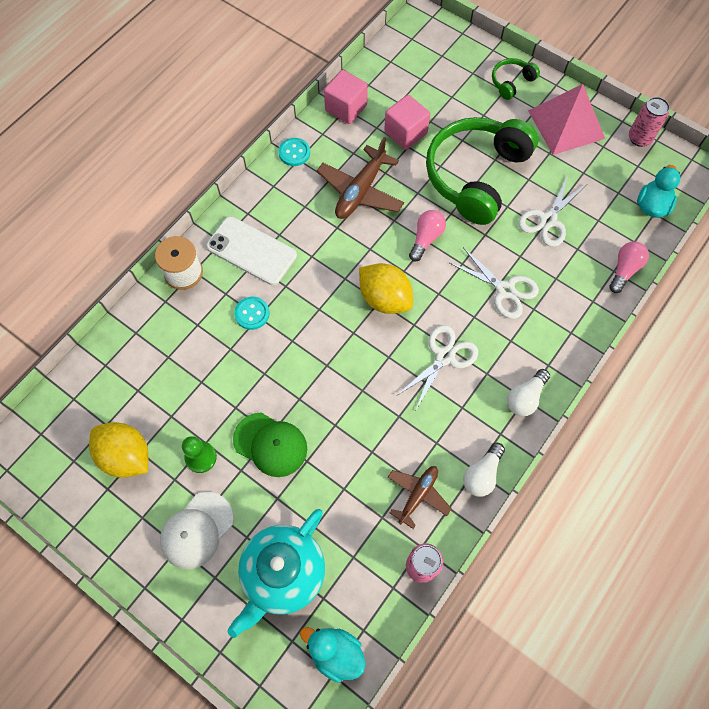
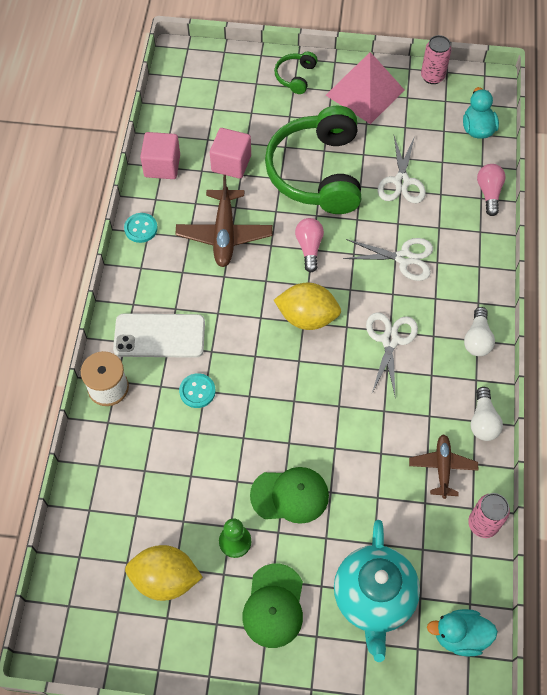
camera: 30 degrees left, 5 degrees down
(197, 530) = (274, 606): white cap -> green cap

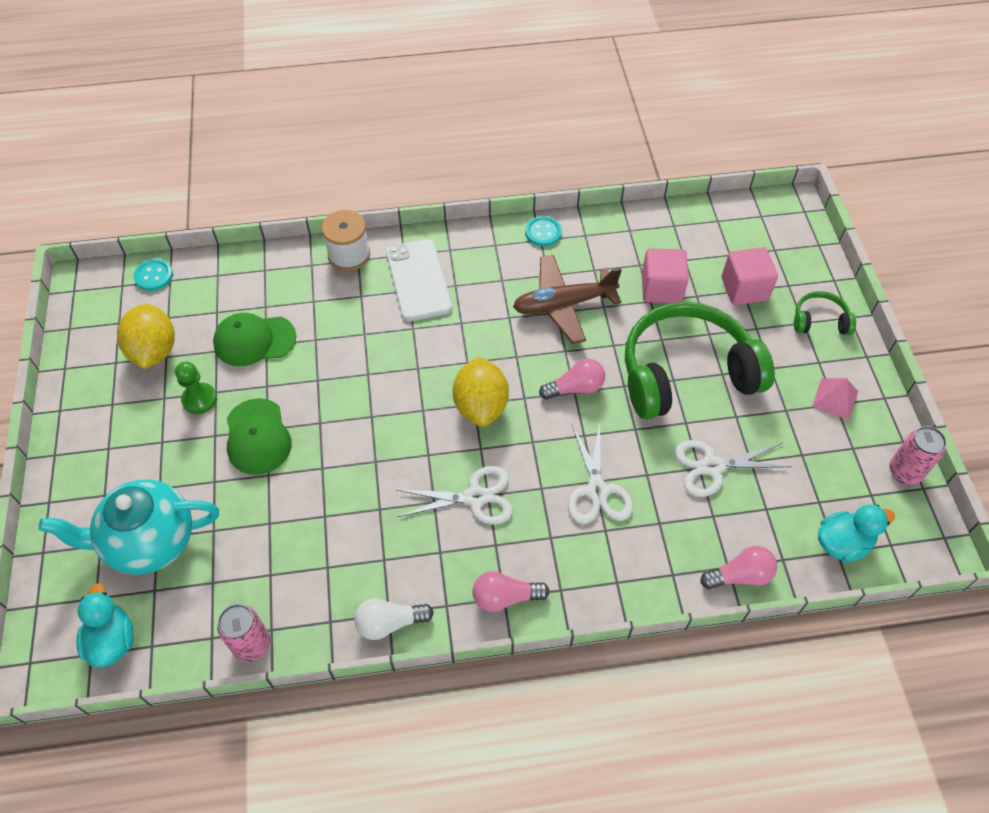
camera: 75 degrees right, 5 degrees down
(162, 166) = (630, 229): pink cube -> pink cube (744, 289)
(197, 391) = (362, 327): turquoise button -> turquoise button (154, 276)
(274, 606) = (134, 449): green cap -> green cap (254, 340)
(365, 92) = (835, 399): pink pyramid -> pink pyramid, size x0.49
(442, 467) = (318, 586): brown plane -> none
(477, 339) = (505, 597): white light bulb -> pink light bulb

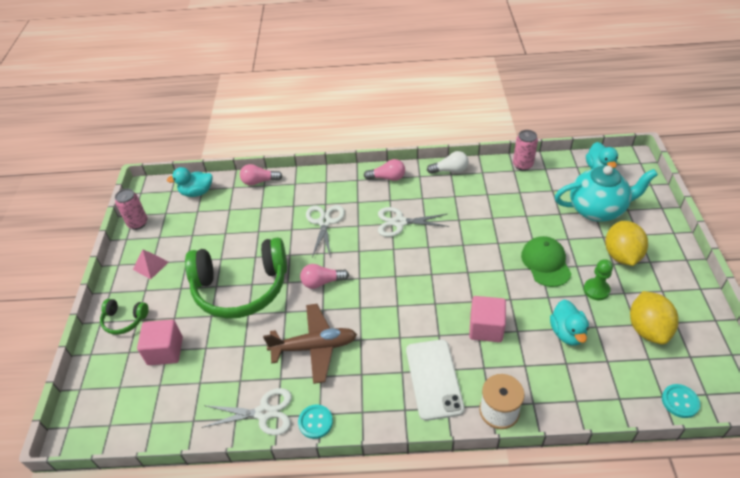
camera: 170 degrees left, 10 degrees down
(254, 340) = (567, 333): green cap -> turquoise duck
(481, 406) = (390, 274): yellow lemon -> yellow lemon (621, 255)
(661, 288) = (231, 356): pink cube -> pink cube (486, 328)
(712, 466) = (250, 231): white scissors -> white scissors (264, 413)

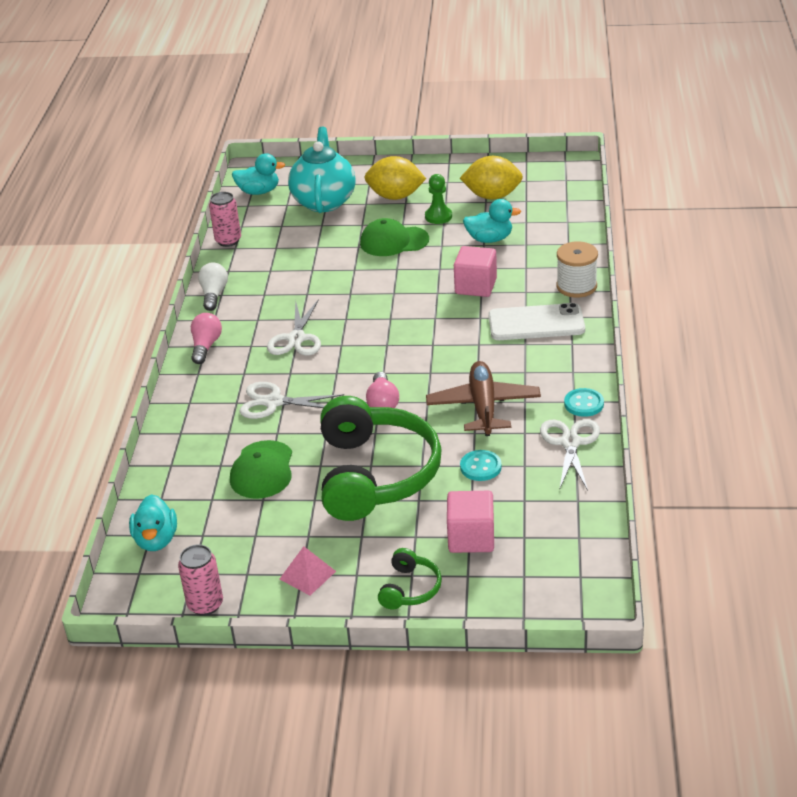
camera: 85 degrees left, 10 degrees down
(253, 228) = (262, 470): none -> green cap
(259, 181) = (160, 470): pink light bulb -> none
(680, 401) = (572, 193): turquoise button -> turquoise button (480, 467)

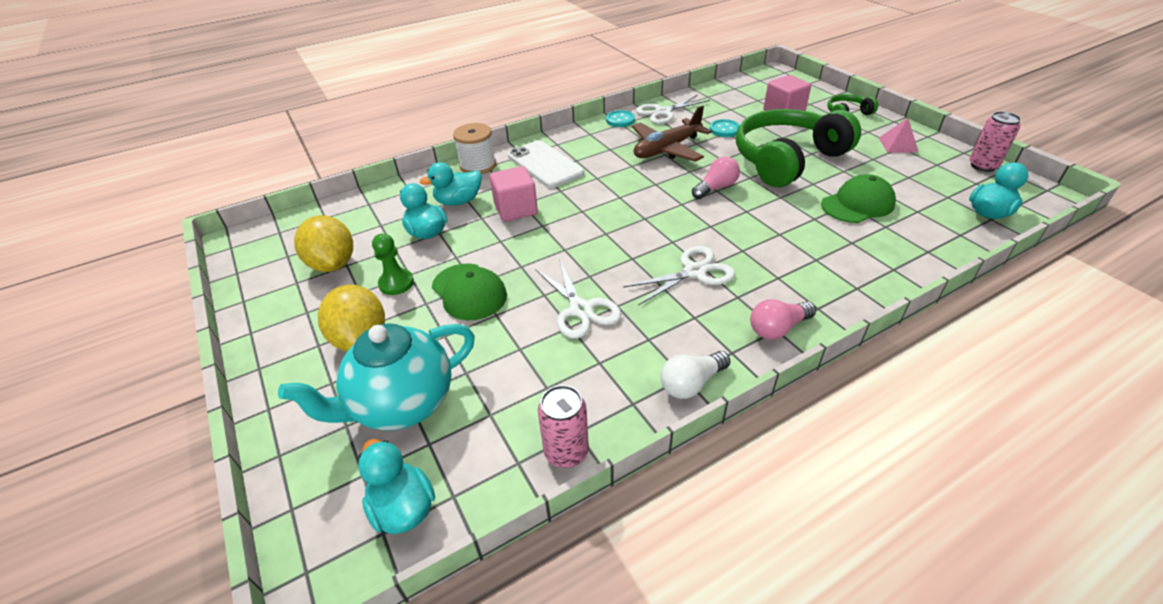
camera: 125 degrees left, 5 degrees up
(273, 402) = (787, 239): white scissors -> white scissors (581, 310)
(521, 262) = (458, 201): none -> turquoise duck

